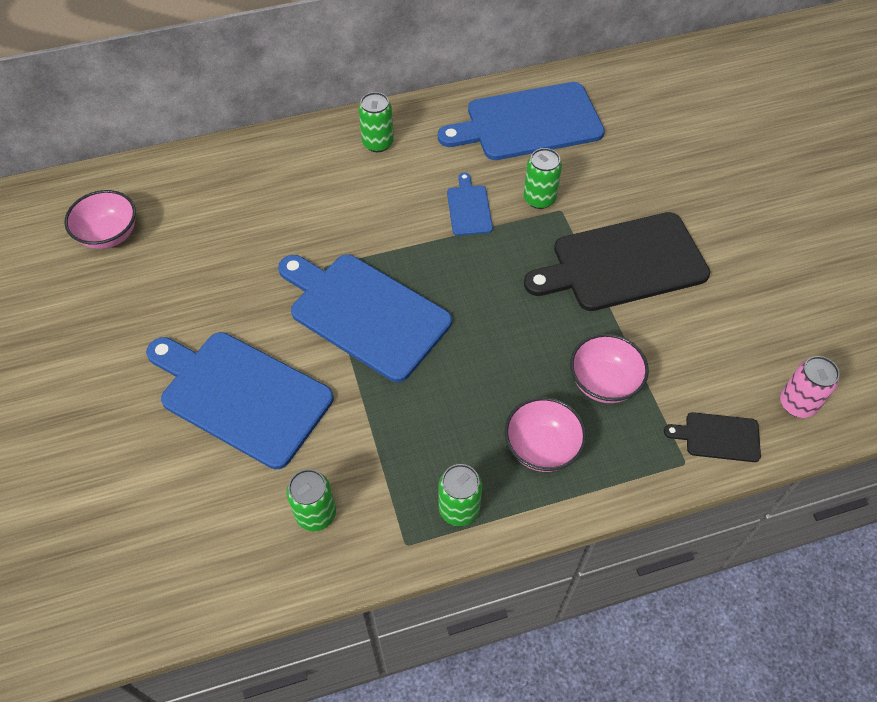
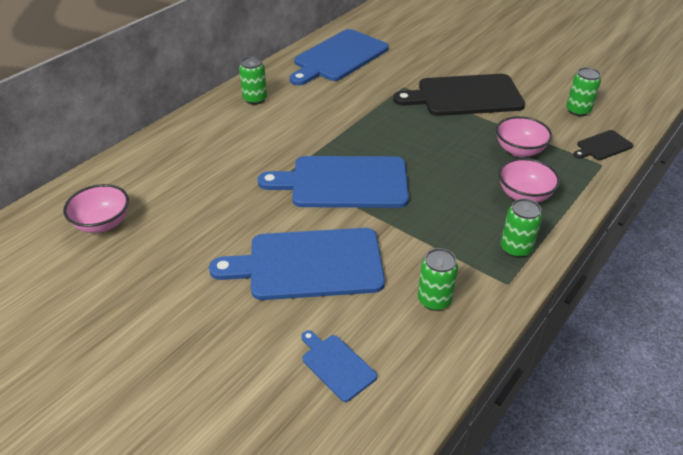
camera: 35 degrees left, 15 degrees down
(469, 208) = (349, 107): blue cutting board -> blue cutting board (336, 365)
(539, 199) = (385, 87): green can -> green can (578, 111)
(623, 263) = (465, 96): black cutting board -> black cutting board turned 45 degrees clockwise
(797, 404) = (619, 115): pink can -> none

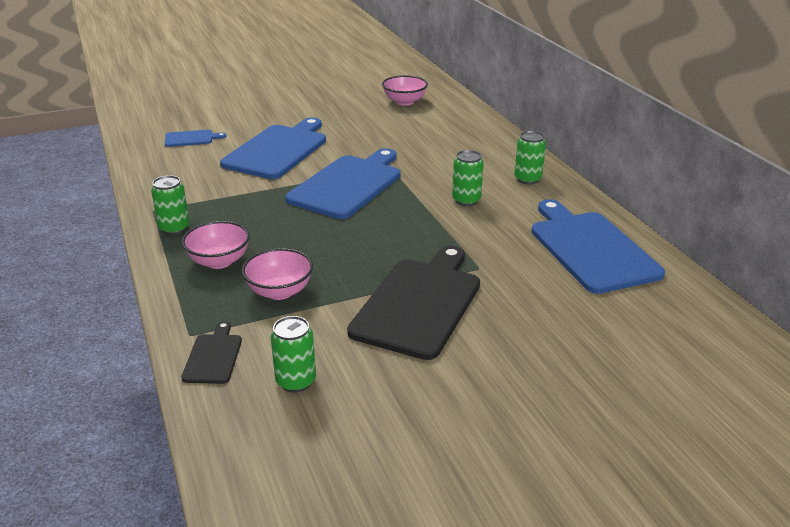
camera: 120 degrees right, 10 degrees down
(434, 300) = (184, 179): green can -> green can (466, 200)

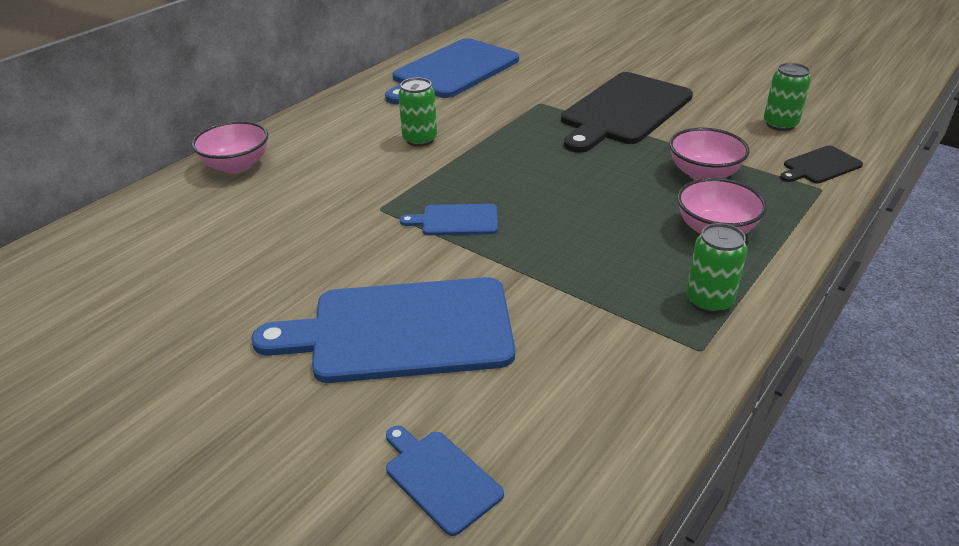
camera: 120 degrees left, 5 degrees up
(348, 185) = (456, 220): blue cutting board -> blue cutting board, size x0.46
(404, 102) = (103, 282): pink bowl -> pink bowl (236, 166)
(419, 303) = (623, 111): black cutting board -> black cutting board turned 45 degrees counterclockwise
(527, 179) = (337, 122): green can -> none

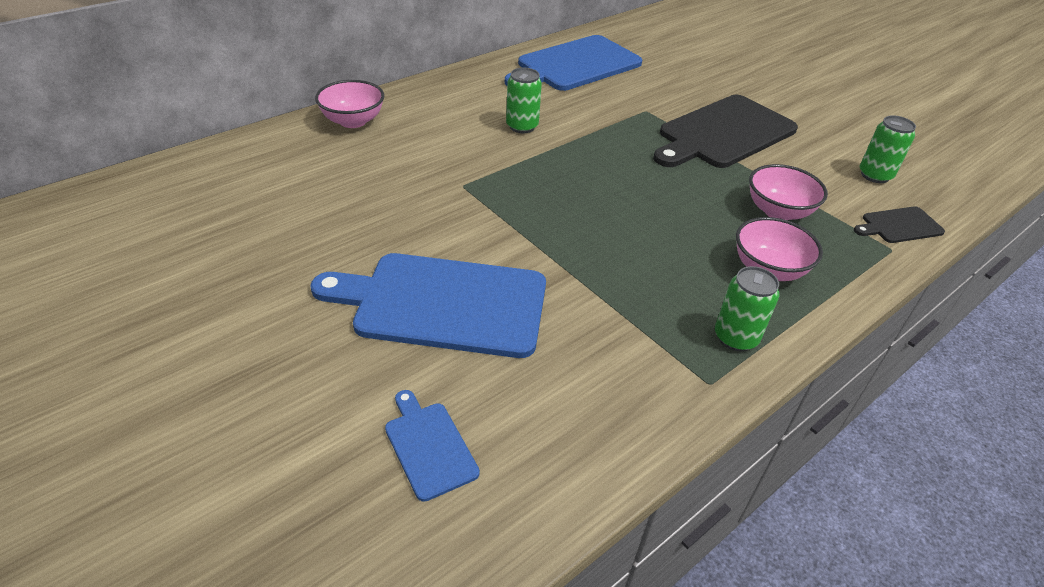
camera: 10 degrees right, 5 degrees up
(456, 220) = (527, 210): blue cutting board -> none

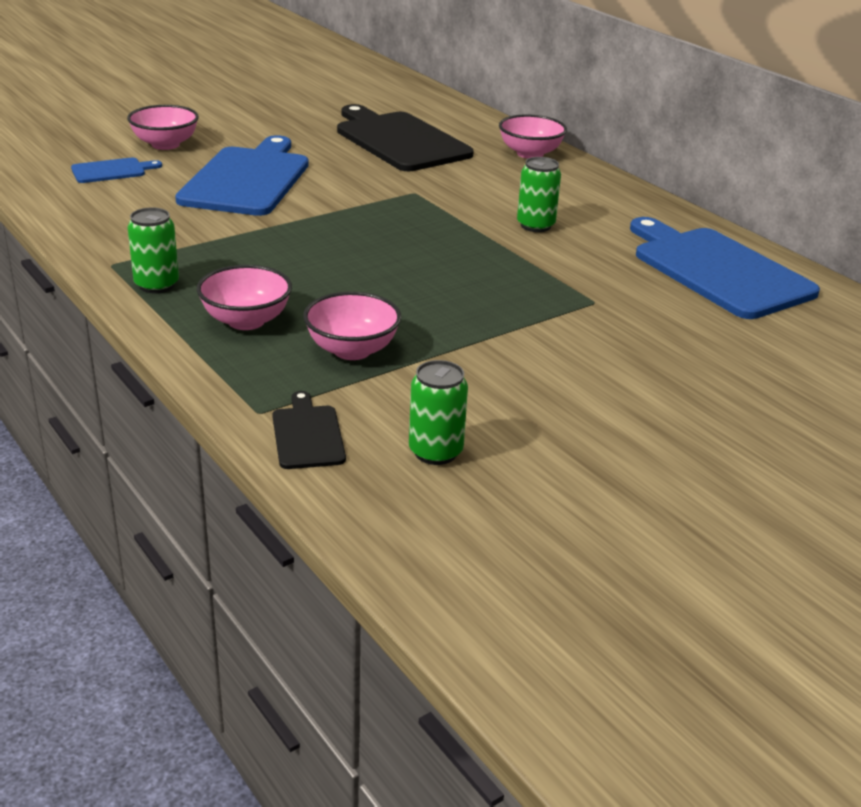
camera: 95 degrees right, 10 degrees down
(318, 403) = (165, 144): none -> pink bowl
(723, 133) = (543, 348): black cutting board -> black cutting board (399, 140)

